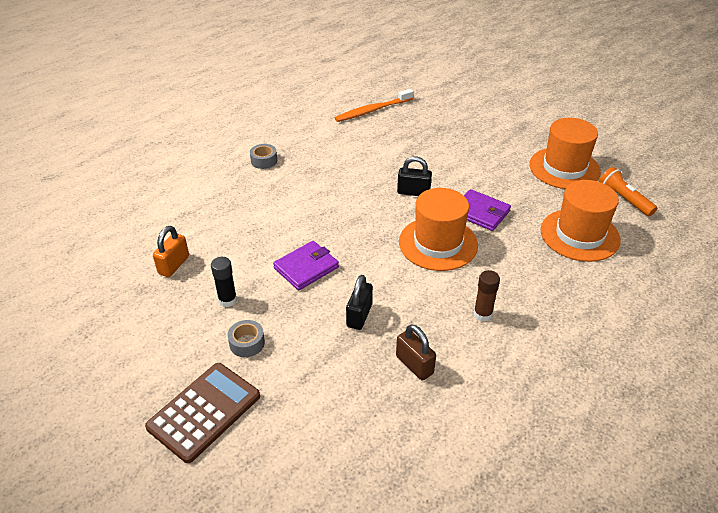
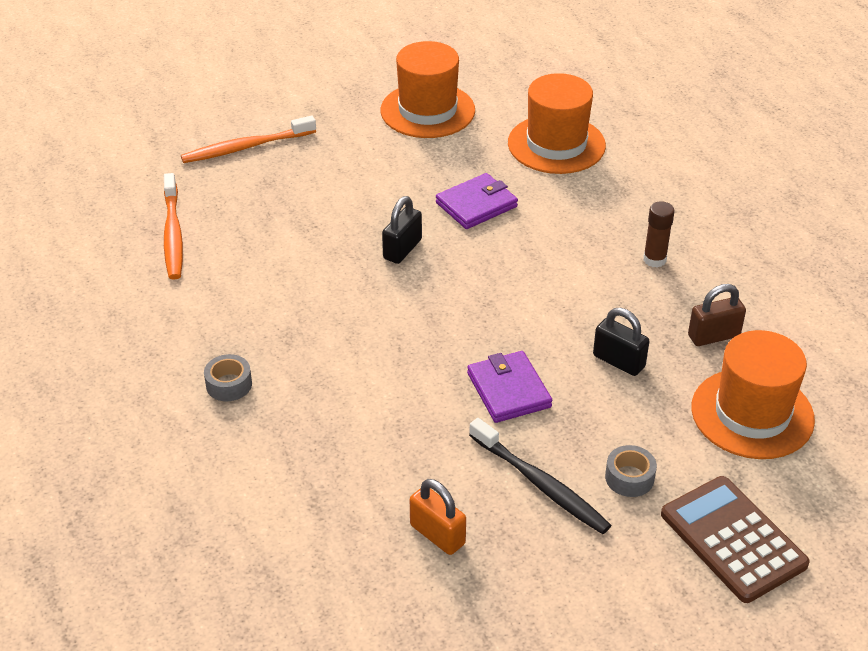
camera: 70 degrees left, 0 degrees up
(227, 300) = (540, 484): black glue stick -> black toothbrush
(438, 243) = (517, 258): orange hat -> orange hat (752, 413)
(466, 112) = (246, 147): none -> orange toothbrush
(623, 199) = (511, 91): orange flashlight -> none

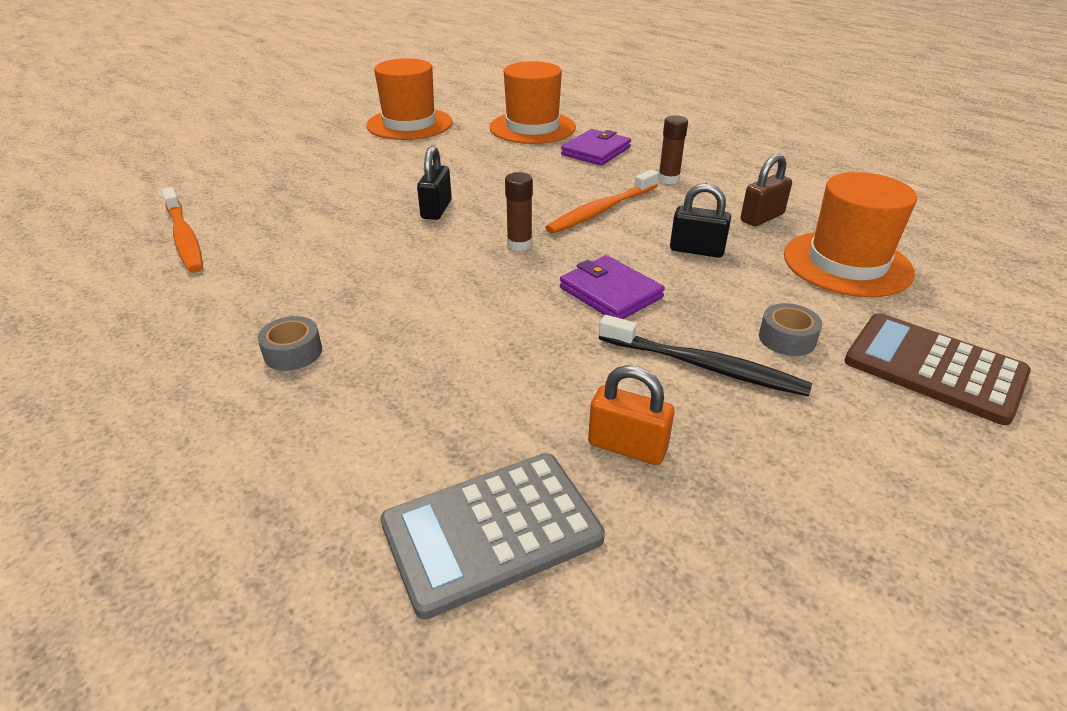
camera: 20 degrees left, 5 degrees down
(246, 147) = (246, 167): orange toothbrush -> orange toothbrush (602, 210)
(313, 567) = (492, 531): none -> grey calculator
(458, 313) = (519, 244): none -> brown glue stick
(476, 205) = (488, 171): purple wallet -> purple wallet (596, 151)

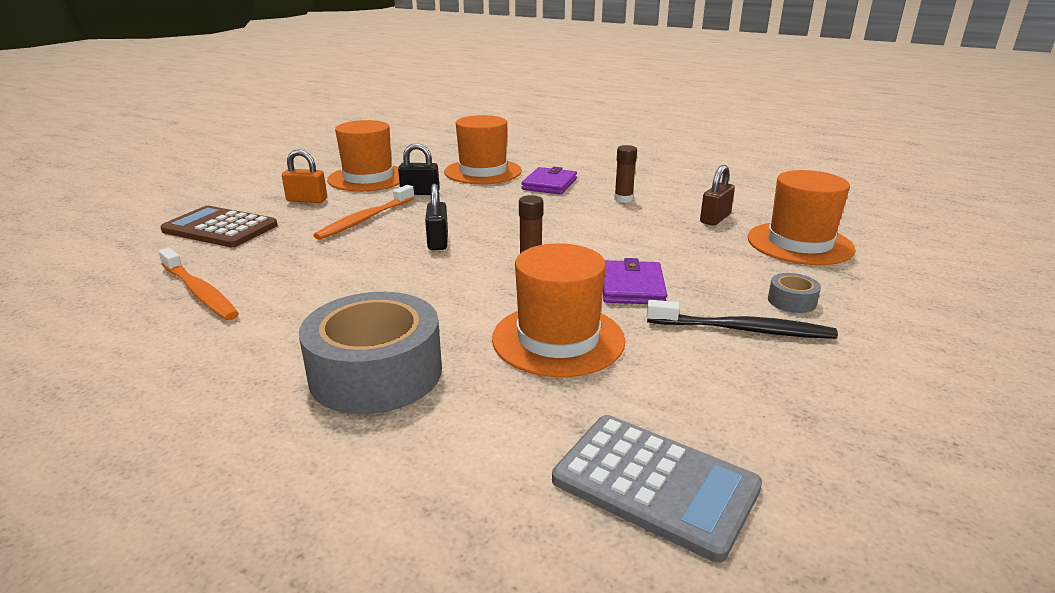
camera: 15 degrees left, 10 degrees down
(293, 352) = (376, 373): grey tape -> grey tape, size x2.36
(492, 344) = (558, 339): none -> orange hat
(492, 531) = (655, 484): grey calculator -> grey calculator turned 105 degrees counterclockwise
(602, 210) = (584, 227): orange toothbrush -> orange toothbrush (366, 219)
(610, 293) = (632, 287): purple wallet -> purple wallet turned 60 degrees clockwise
(627, 447) = (723, 398): orange padlock -> orange padlock (307, 200)
(696, 250) = (680, 247): black padlock -> black padlock (420, 193)
(934, 368) = (909, 306): brown calculator -> brown calculator (220, 228)

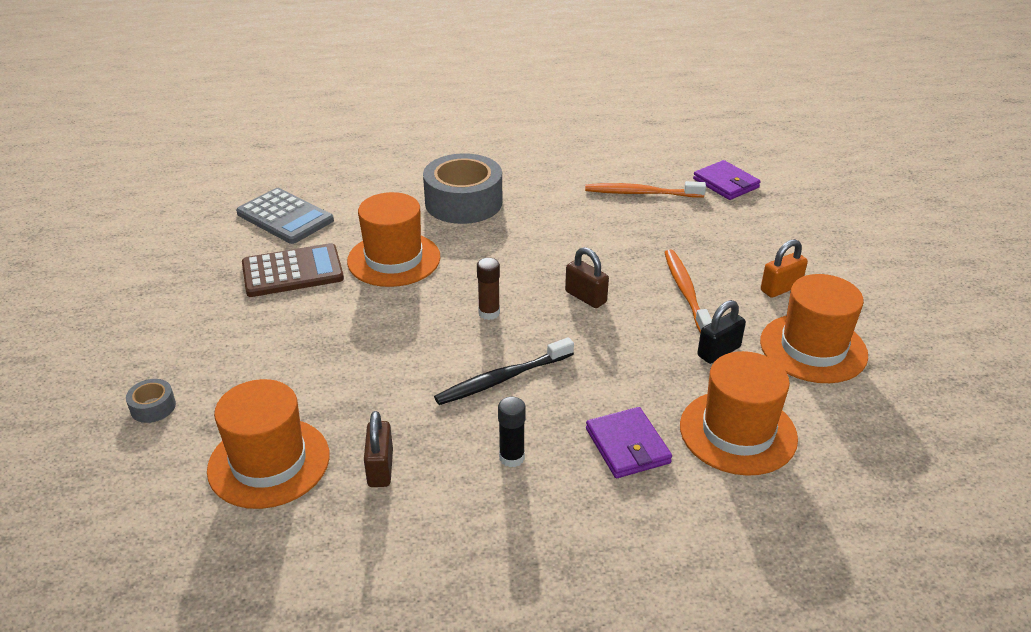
camera: 140 degrees right, 10 degrees up
(220, 228) = (756, 231): brown calculator -> brown calculator (292, 271)
(438, 242) = (585, 297): black padlock -> brown padlock
(623, 199) = (511, 457): brown glue stick -> black glue stick
(632, 287) = (385, 322): purple wallet -> purple wallet (726, 183)
(655, 484) = (285, 217): grey calculator -> grey calculator turned 135 degrees counterclockwise
(742, 330) = (282, 318): black toothbrush -> black toothbrush (503, 379)
(791, 301) = (255, 365): grey tape -> grey tape (153, 407)

